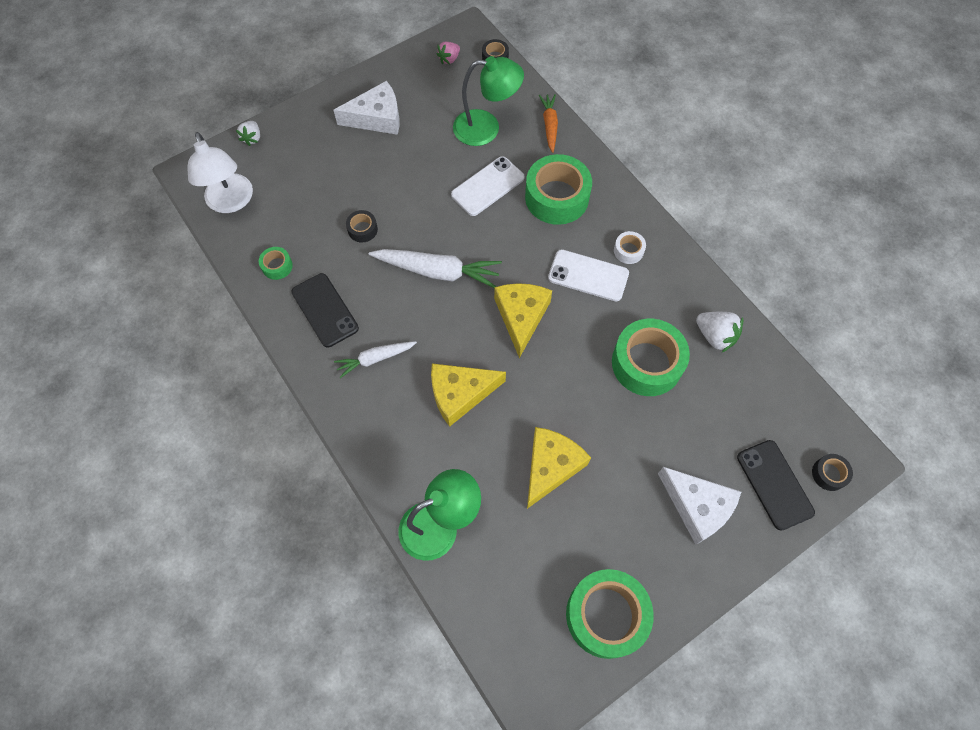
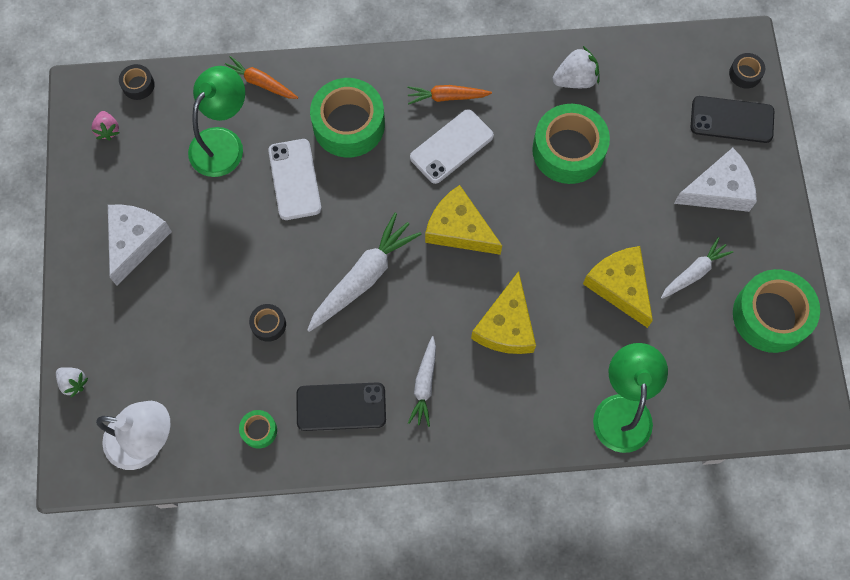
camera: 60 degrees left, 5 degrees up
(603, 524) = (694, 272): none -> white carrot
(628, 251) = (447, 97): white tape -> orange carrot

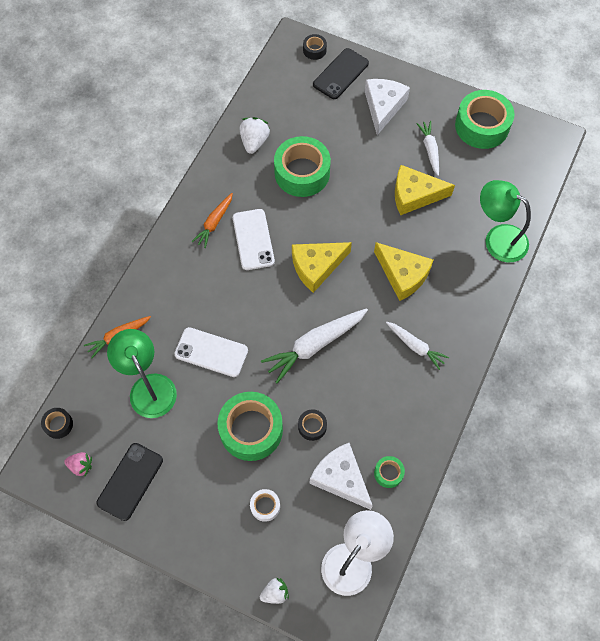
camera: 60 degrees left, 5 degrees down
(135, 241) = (187, 490): white cheese -> white cheese (341, 478)
(157, 324) = (265, 506): none -> white tape
(341, 406) = (401, 408): black phone -> black phone (130, 481)
(349, 124) = (192, 295): green tape -> green tape (251, 429)
(363, 278) = (315, 345): white carrot -> white carrot turned 105 degrees counterclockwise

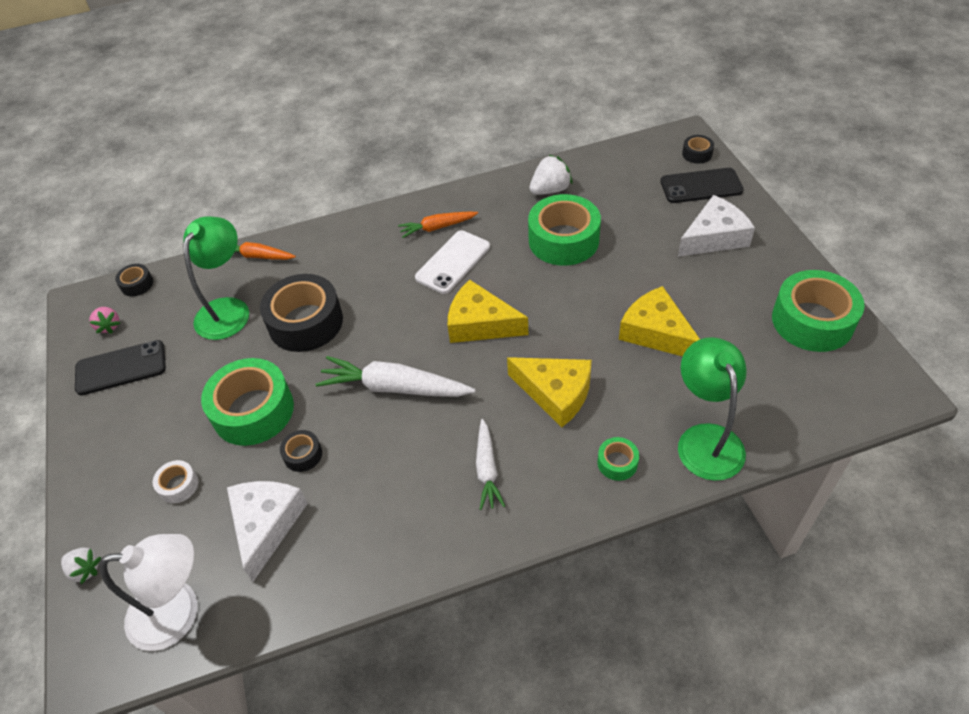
camera: 50 degrees right, 15 degrees down
(211, 352) = (305, 322): white phone -> black tape
(388, 473) = (312, 564): green tape -> green tape (617, 463)
(402, 275) = (555, 393): yellow cheese -> yellow cheese turned 60 degrees counterclockwise
(430, 150) = (722, 304): white carrot -> none

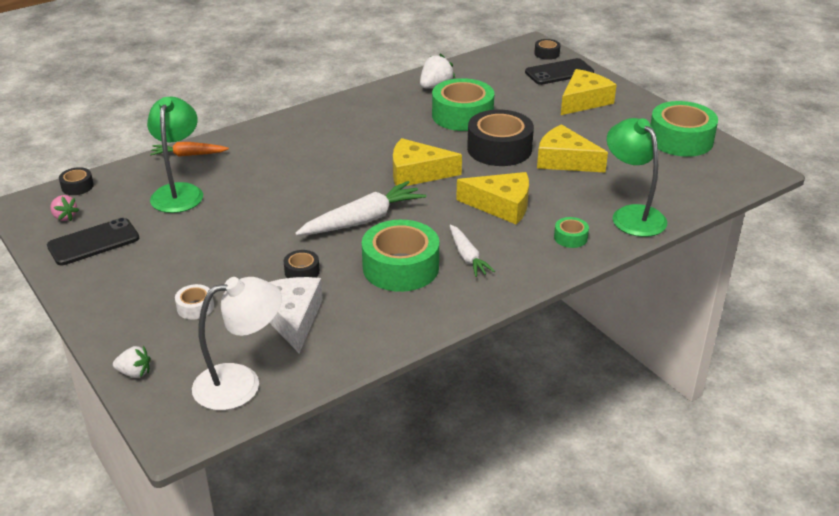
camera: 20 degrees left, 15 degrees down
(253, 410) = (240, 251): green tape -> green tape (400, 267)
(305, 322) = (259, 191): black tape -> black tape (499, 149)
(395, 387) = (362, 220): white carrot -> white carrot turned 150 degrees clockwise
(437, 227) = (348, 119): orange carrot -> none
(453, 262) = (374, 139): white phone -> none
(714, 237) = (584, 101): white cheese -> yellow cheese

